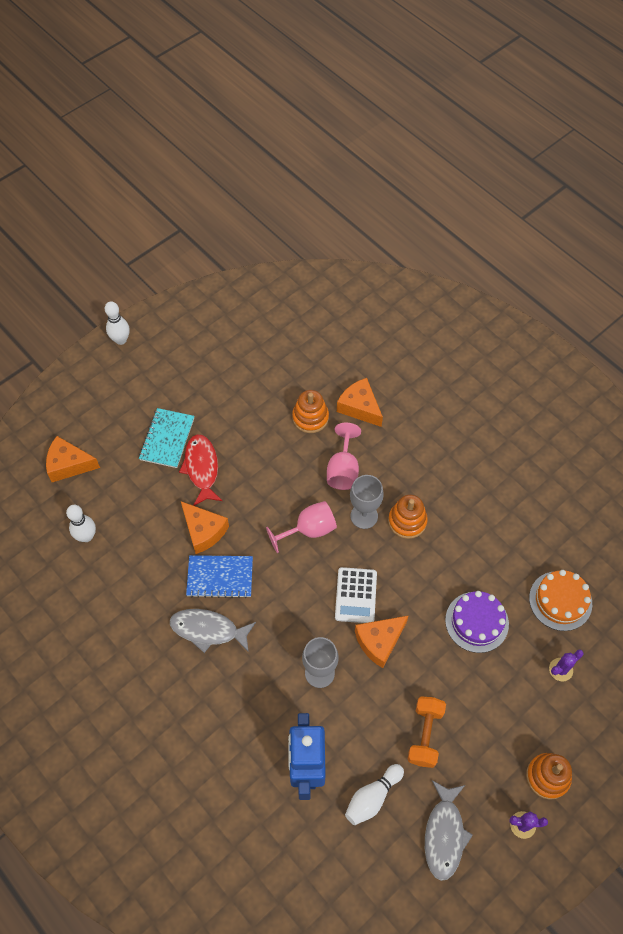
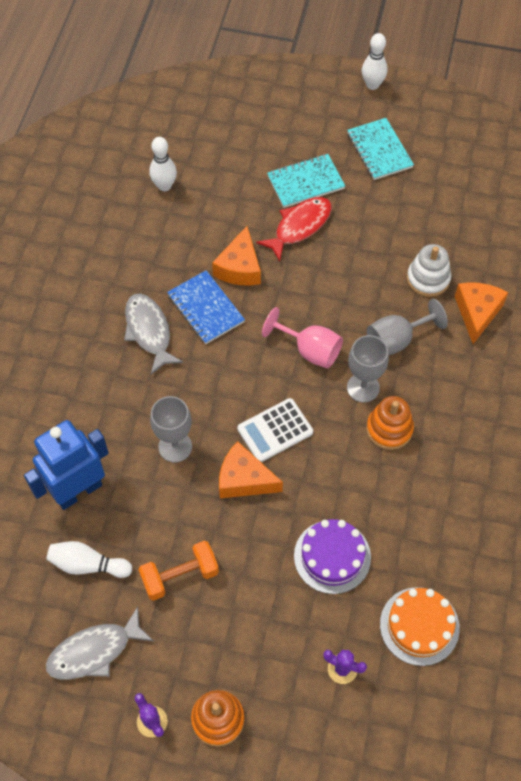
camera: 55 degrees right, 0 degrees up
(69, 464) = (220, 129): orange cheese -> none
(181, 374) = (379, 150): none -> turquoise notebook
(310, 417) = (428, 279): orange stacking toy -> white stacking toy
(343, 470) = (396, 340): pink goblet -> grey goblet

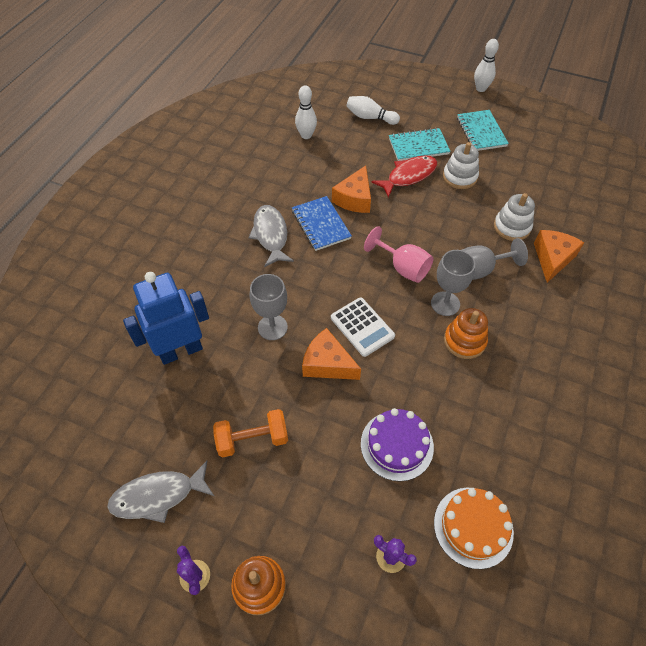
camera: 10 degrees right, 5 degrees down
(87, 565) = (172, 415): white bowling pin -> white bowling pin (370, 118)
(275, 430) = (362, 327): white calculator -> white calculator turned 105 degrees counterclockwise
(360, 219) = (460, 177): none -> white stacking toy

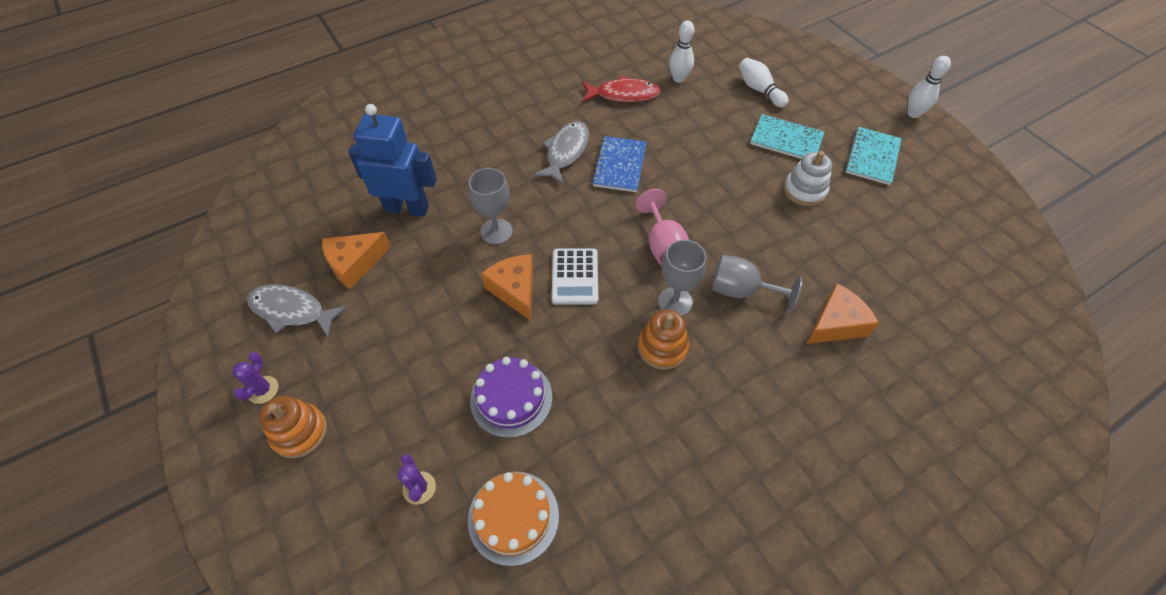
camera: 35 degrees right, 0 degrees up
(252, 439) = (398, 313): orange dumbbell -> none
(354, 199) = (673, 158): orange cheese -> orange cheese (355, 263)
(408, 176) = (749, 163): red fish -> red fish (624, 95)
(512, 227) = (817, 268): white stacking toy -> none

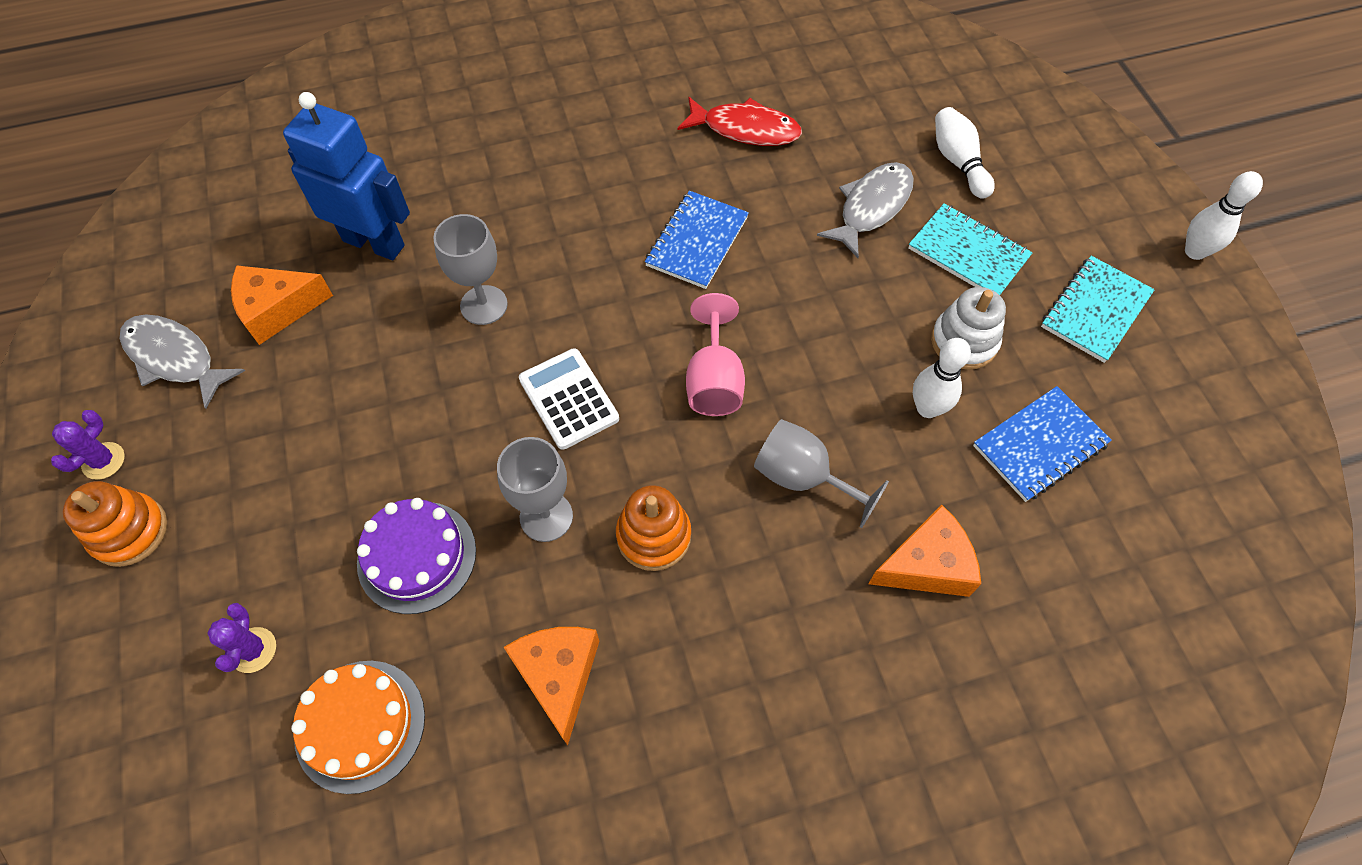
camera: 15 degrees right, 5 degrees up
(515, 290) = (478, 399): orange cheese -> orange cheese (558, 676)
(565, 152) = (626, 203): grey fish -> grey fish (871, 207)
(575, 277) = (569, 399): white calculator -> white calculator turned 135 degrees clockwise
(675, 302) = (698, 471): grey goblet -> grey goblet (546, 517)
(679, 79) = (839, 119): white bowling pin -> white bowling pin (927, 408)
(872, 239) = (1039, 445): none -> blue notebook

